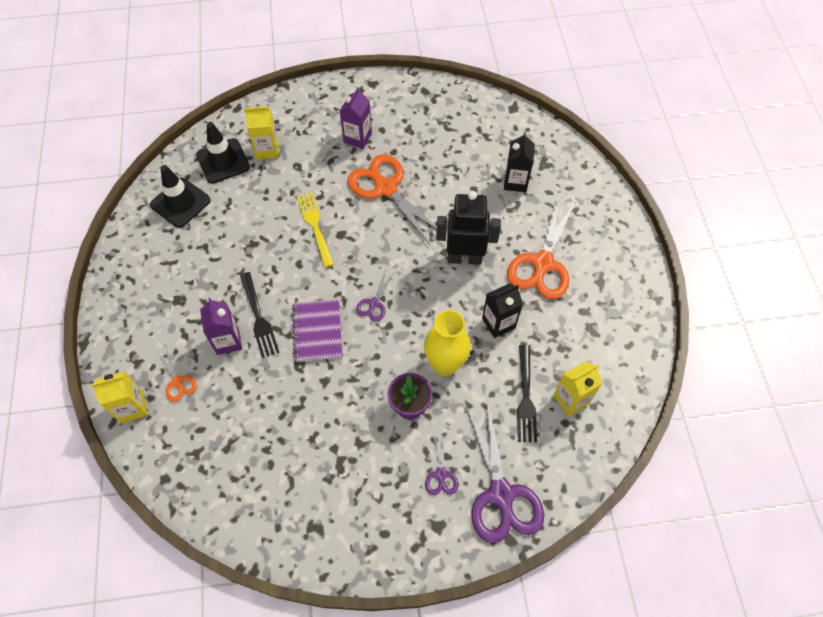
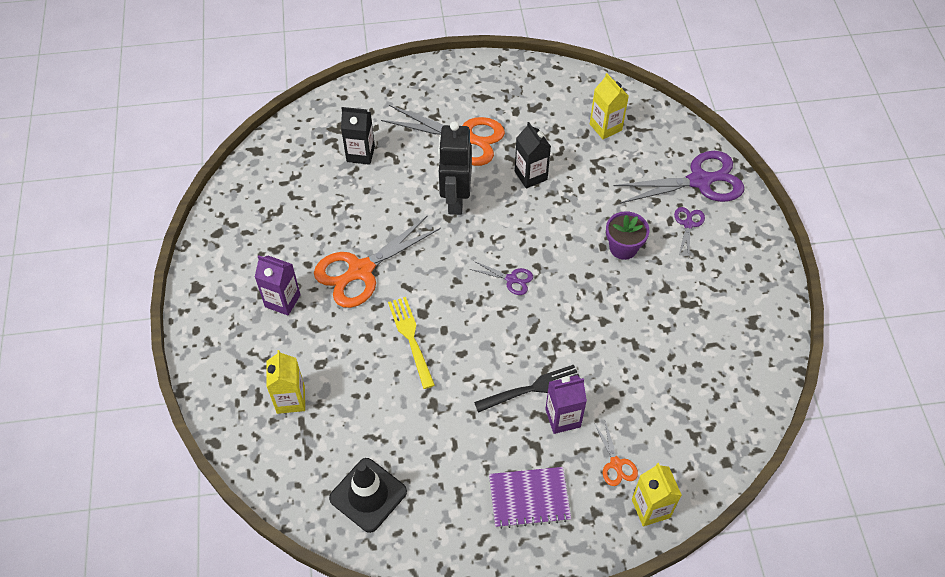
camera: 90 degrees left, 5 degrees down
(177, 382) = (616, 464): orange scissors -> orange scissors turned 105 degrees clockwise
(223, 161) = (304, 450): black traffic cone -> none
(315, 227) = (411, 339): yellow fork -> yellow fork turned 90 degrees clockwise
(317, 331) = (546, 330): purple notebook -> purple notebook (529, 498)
(441, 474) = (688, 224): purple scissors -> purple scissors turned 75 degrees counterclockwise
(445, 364) = (578, 219): yellow vase -> none
(525, 396) = (606, 159): black fork -> none

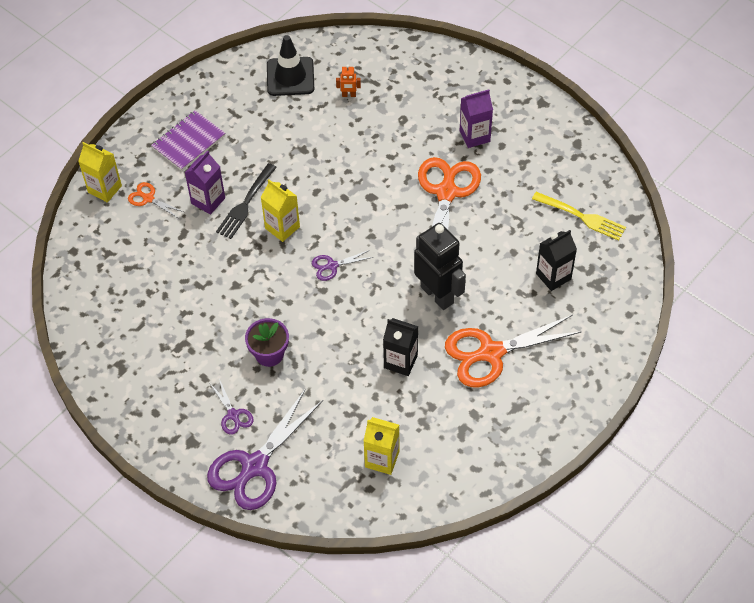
camera: 140 degrees right, 0 degrees up
(290, 399) = (396, 88): yellow carton -> yellow carton (282, 227)
(337, 428) = (349, 95): none -> orange robot
(411, 339) = (360, 175): yellow fork -> yellow fork (581, 216)

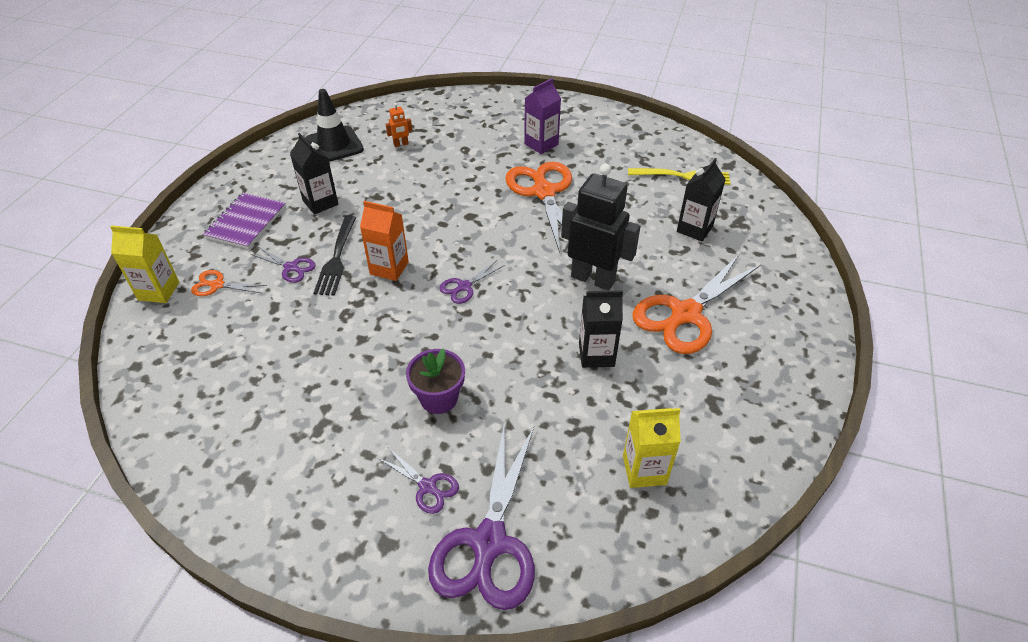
camera: 25 degrees left, 10 degrees down
(208, 201) = (291, 267): purple carton -> purple scissors
(254, 140) = (320, 203): none -> black carton
(282, 227) = (389, 268): yellow carton -> orange carton

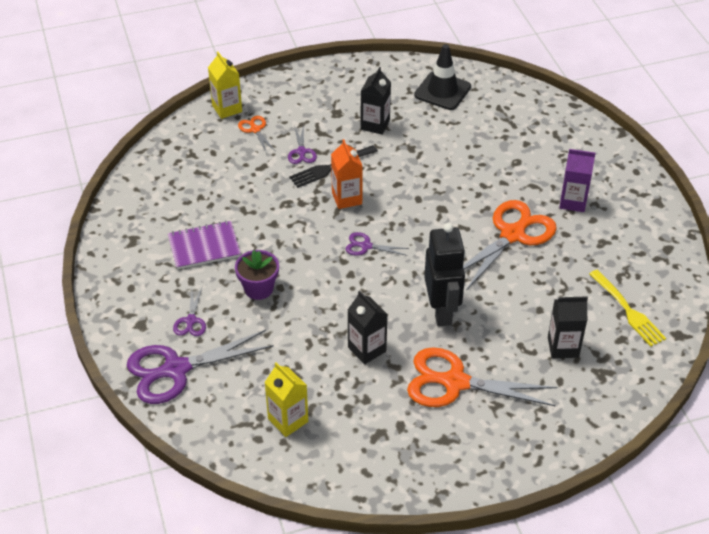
camera: 55 degrees right, 0 degrees up
(246, 222) = (320, 103): purple notebook -> purple notebook (204, 247)
(401, 144) = (482, 124): orange robot -> none

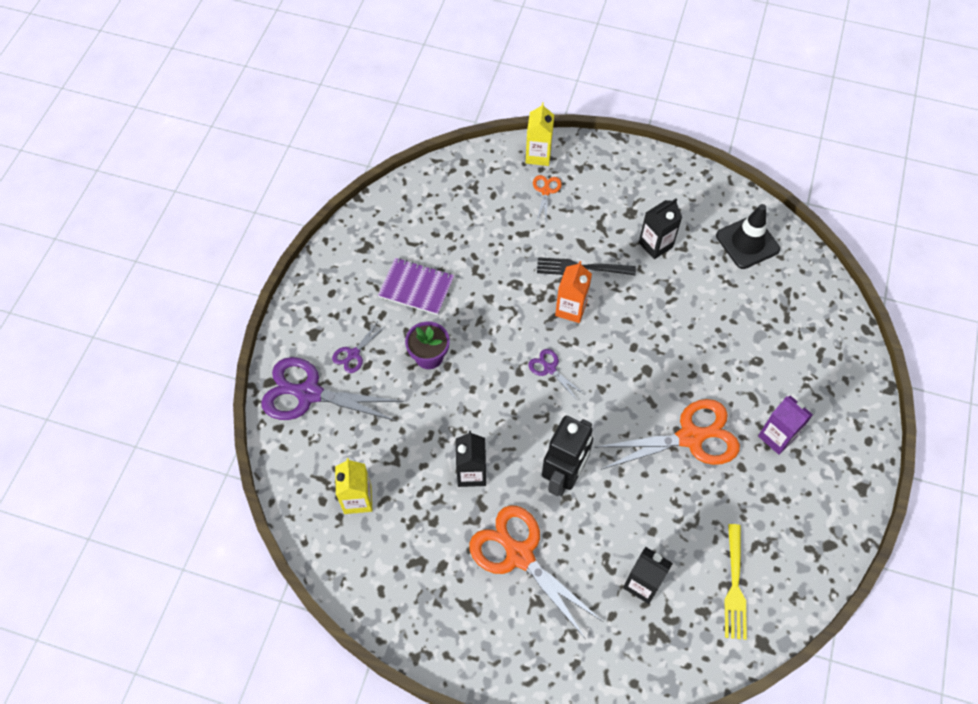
camera: 35 degrees right, 15 degrees up
(301, 152) = (568, 237): purple scissors -> none

